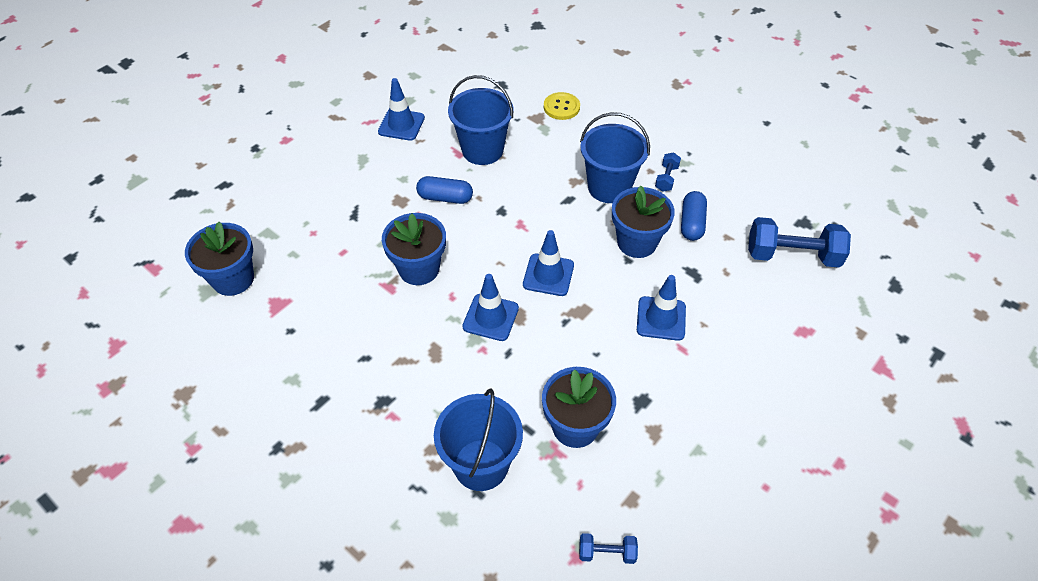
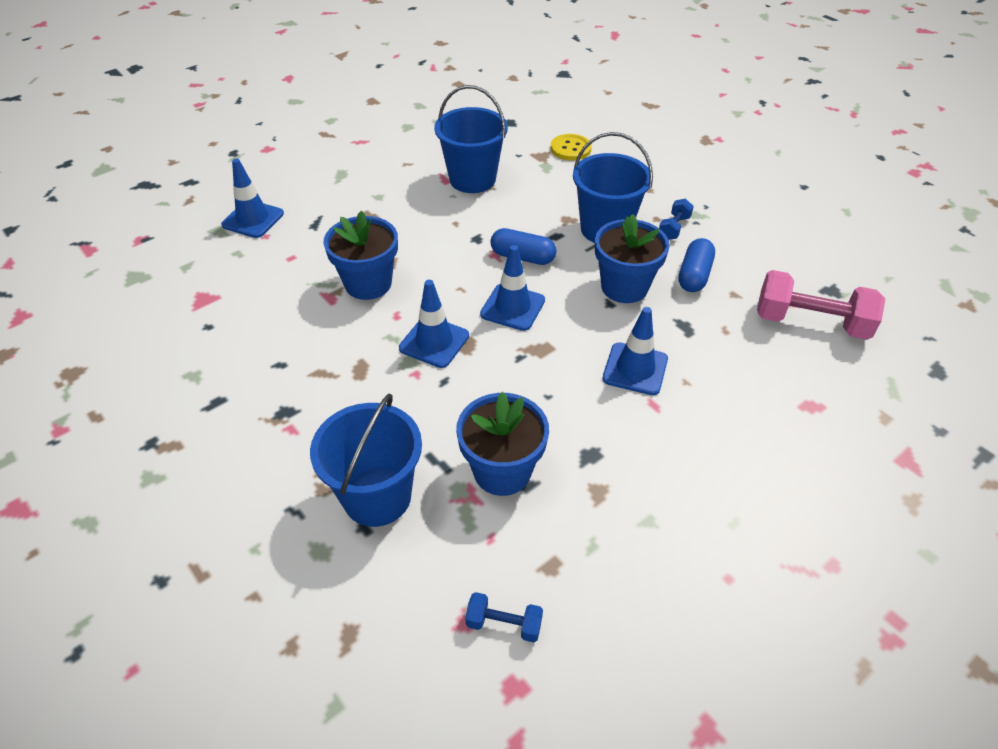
camera: 10 degrees right, 5 degrees down
(233, 279) = (166, 269): blue flower pot -> none
(401, 125) = (392, 147): blue traffic cone -> blue traffic cone (253, 219)
(445, 198) = (418, 219): blue capsule -> blue capsule (522, 257)
(792, 255) = (811, 323): blue dumbbell -> pink dumbbell

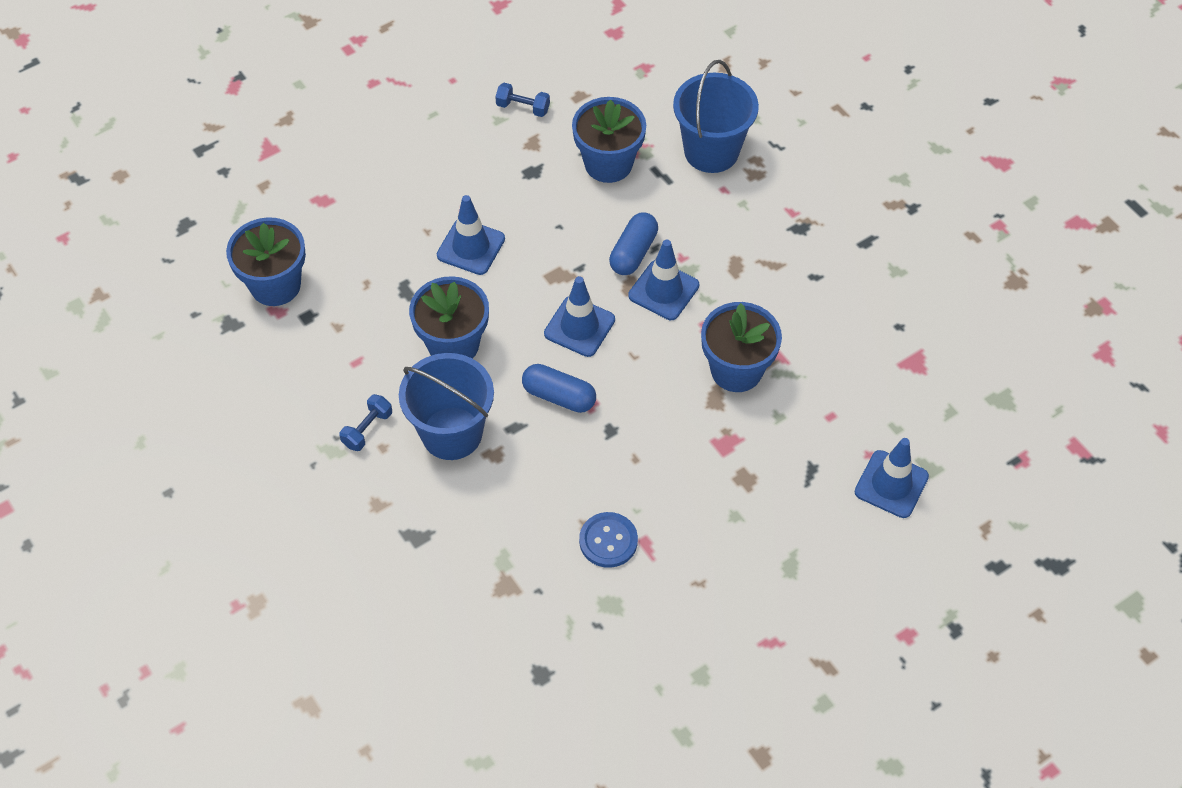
camera: 175 degrees left, 10 degrees up
(472, 179) = (608, 541): blue bucket -> blue button
(504, 624) = (618, 64): blue dumbbell -> blue dumbbell (523, 107)
(570, 149) = (460, 598): yellow button -> none
(694, 275) = (371, 355): blue capsule -> blue capsule (633, 252)
(811, 323) = (275, 285): pink dumbbell -> blue flower pot

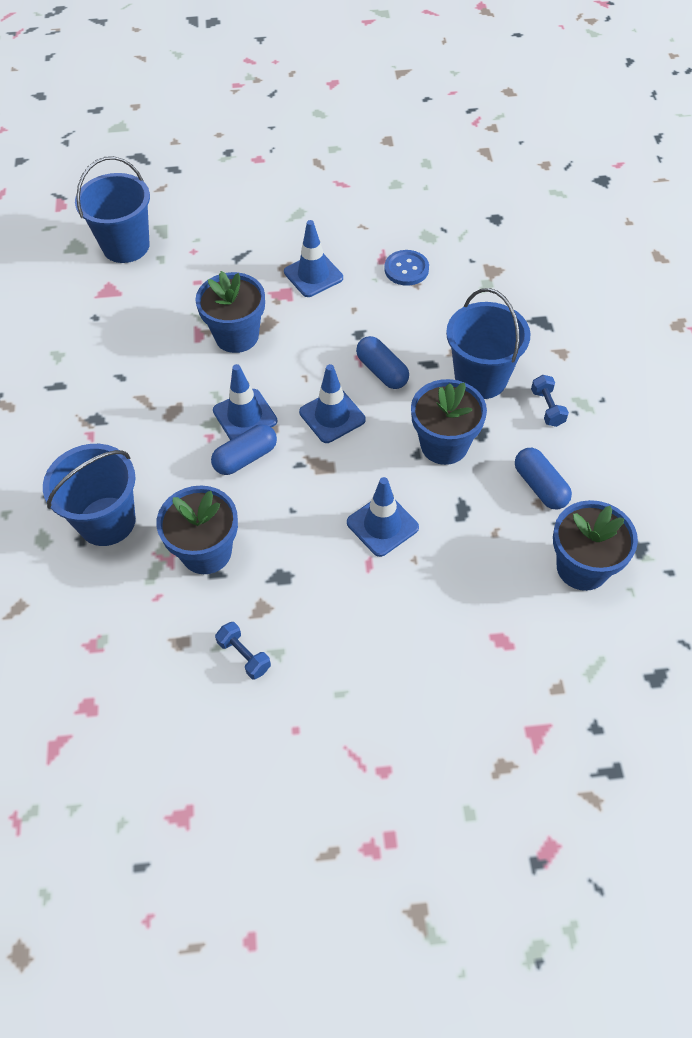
camera: 150 degrees left, 0 degrees up
(342, 343) = (540, 486): none -> blue capsule
(367, 429) = (547, 408): blue dumbbell -> blue dumbbell turned 75 degrees counterclockwise
(891, 484) = (195, 230): blue traffic cone -> blue traffic cone (313, 275)
(949, 426) = (126, 246): none -> blue bucket

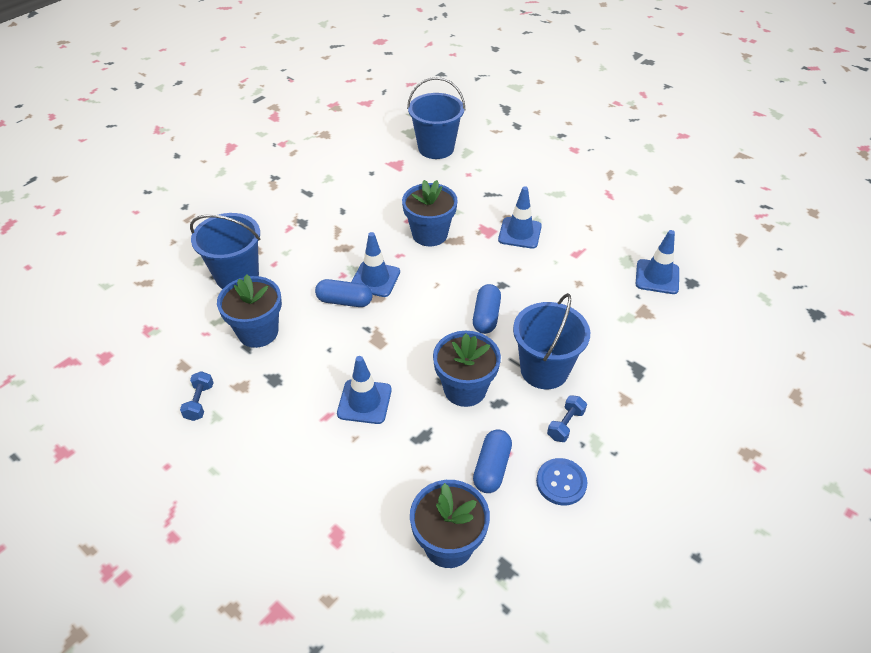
camera: 45 degrees right, 10 degrees down
(332, 416) = (422, 317): blue traffic cone -> blue traffic cone (657, 277)
(406, 269) = (584, 270): blue button -> blue button (561, 482)

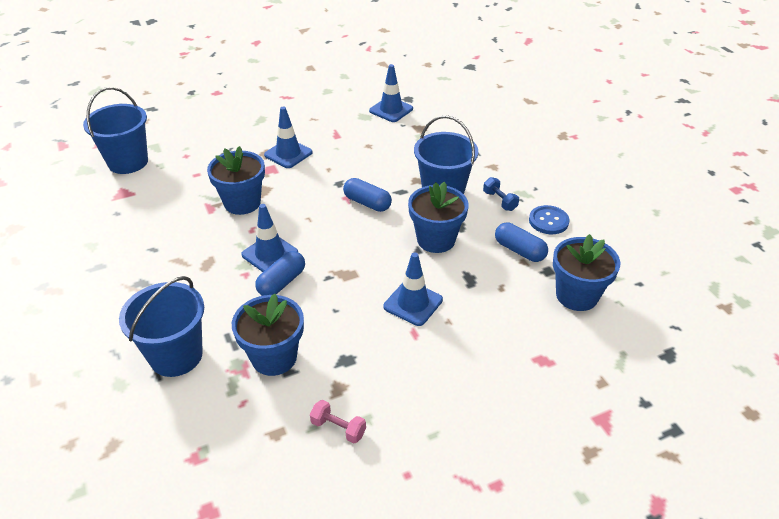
camera: 65 degrees left, 5 degrees down
(199, 402) = (338, 428): blue dumbbell -> pink dumbbell

